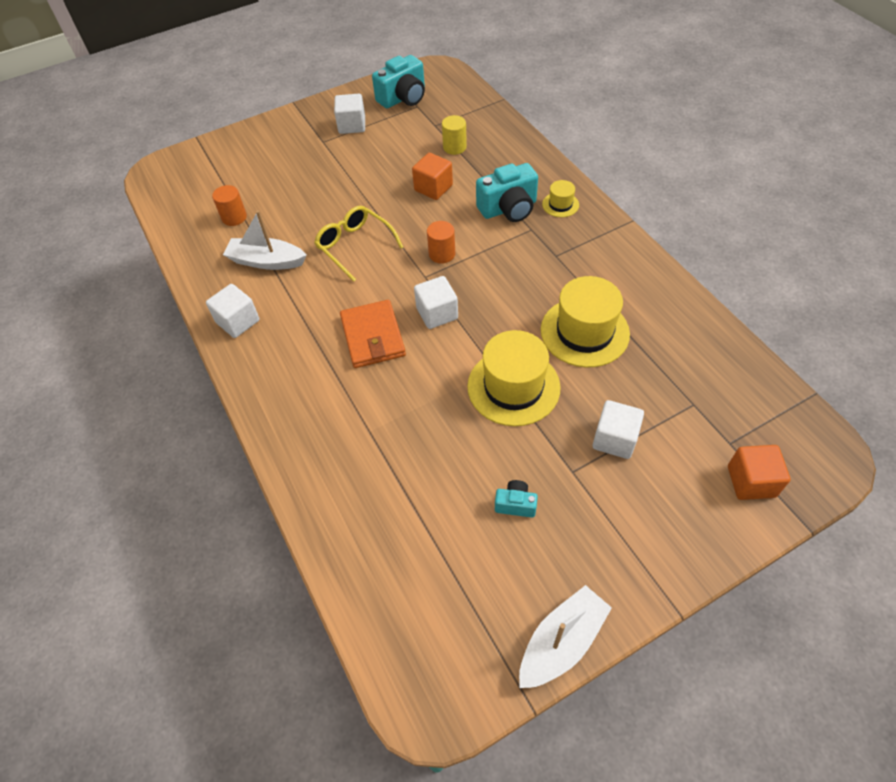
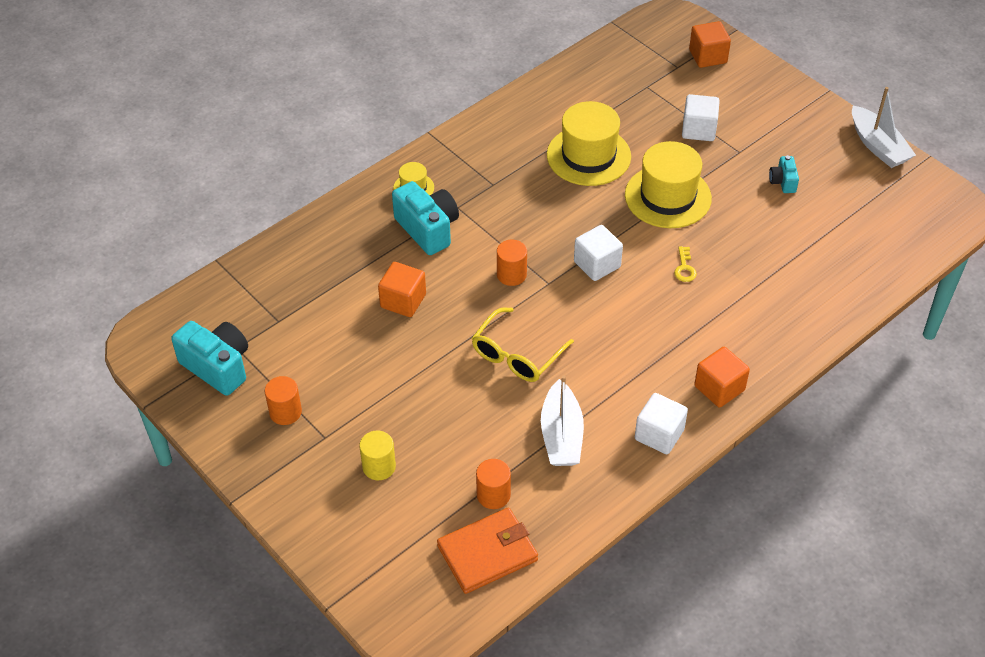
camera: 105 degrees left, 5 degrees down
(264, 374) = (719, 388): none -> orange cube
(352, 125) = (285, 412): white cube -> orange cylinder
(373, 336) = (642, 310): orange wallet -> orange wallet (487, 553)
(413, 379) = (684, 268): none -> yellow key
(454, 147) = (322, 293): yellow cylinder -> yellow cylinder (379, 466)
(561, 642) = (878, 146): white boat -> white boat turned 150 degrees counterclockwise

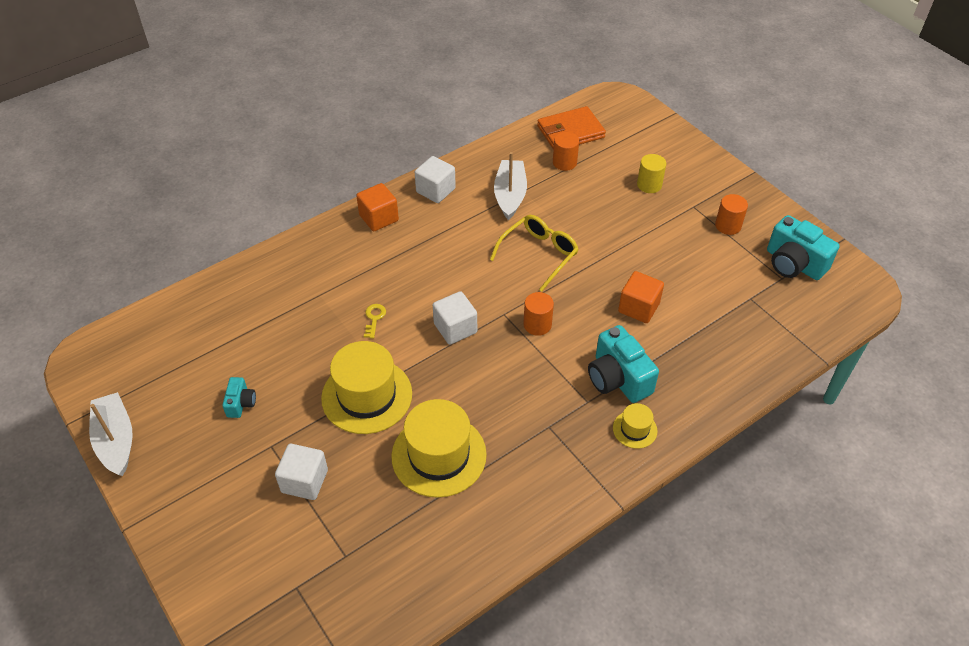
camera: 175 degrees left, 0 degrees up
(708, 56) = (250, 603): orange cube -> none

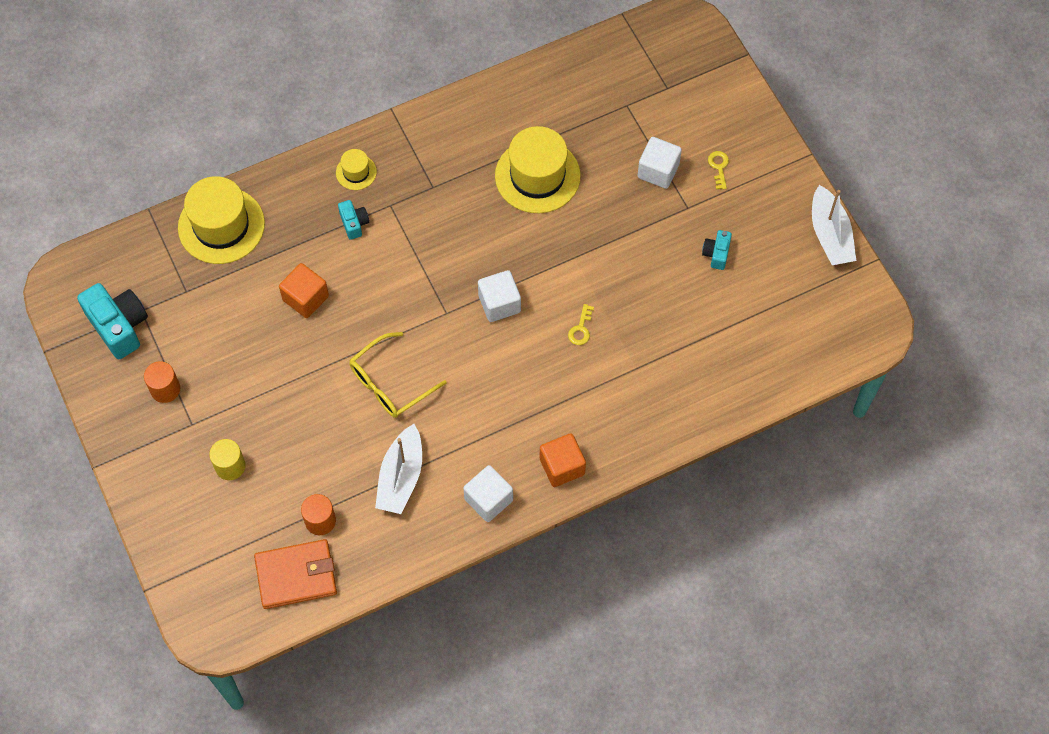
camera: 170 degrees left, 15 degrees up
(234, 496) = (719, 167): none -> yellow key
(367, 396) = (596, 243): yellow hat -> yellow hat (221, 225)
(537, 324) = (415, 295): orange cylinder -> none
(618, 378) = (354, 223): turquoise camera -> turquoise camera, size x0.52

